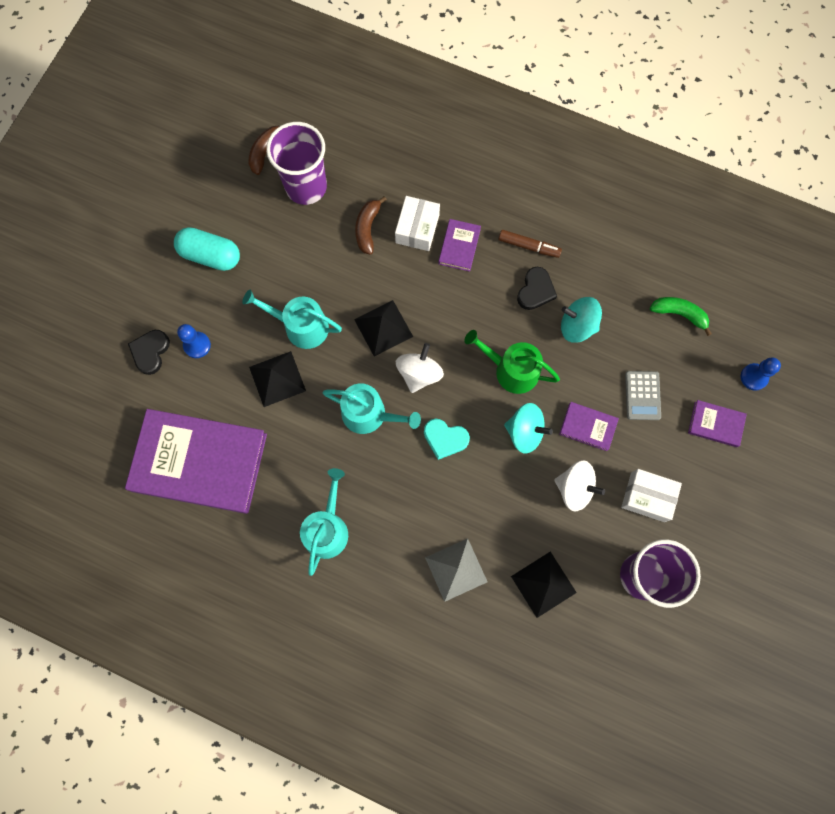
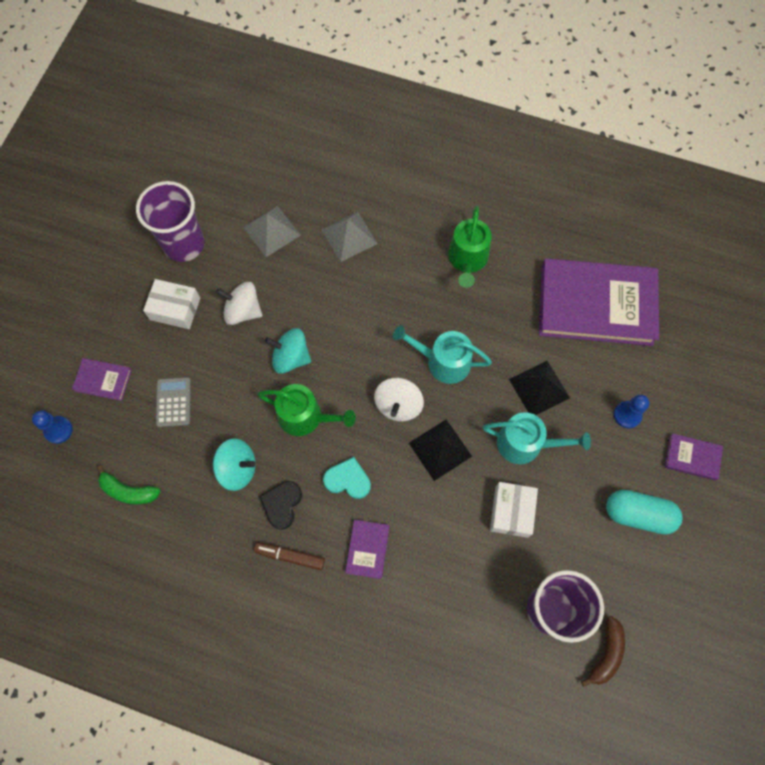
camera: 175 degrees right, 5 degrees down
(150, 352) = (672, 404): black heart -> none
(327, 528) = (467, 259): turquoise watering can -> green watering can
(367, 228) = (472, 562): brown banana -> none
(417, 229) = (416, 567): white box -> white box (511, 512)
(445, 439) = (367, 345): turquoise heart -> turquoise heart (348, 480)
(543, 584) = (271, 231): black pyramid -> grey pyramid
(588, 427) = (229, 367): purple book -> purple book (692, 458)

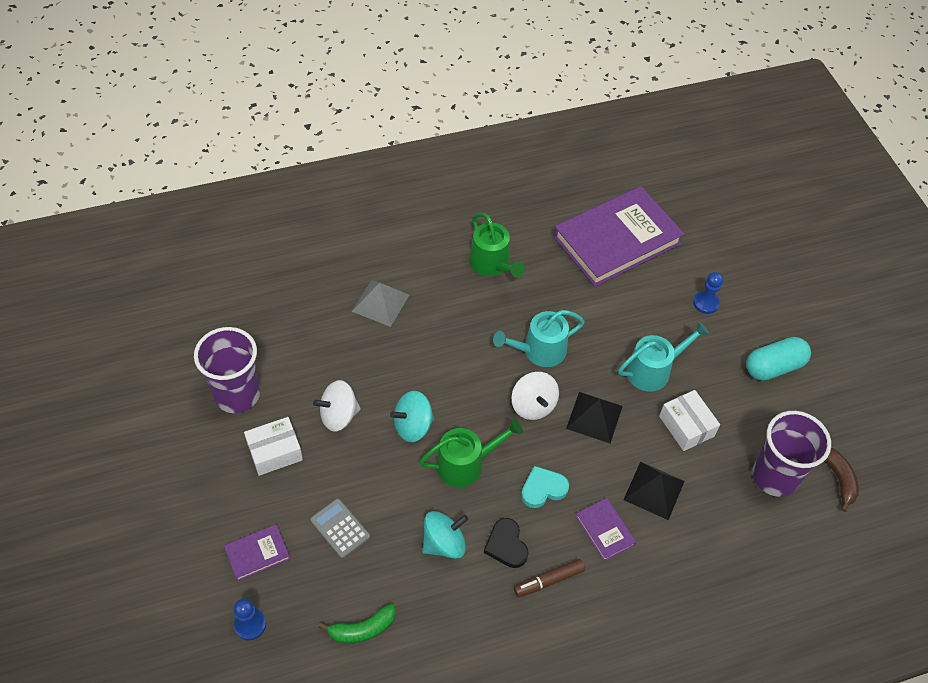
camera: 40 degrees left, 15 degrees down
(271, 231) = (309, 337): grey pyramid -> none
(539, 388) = (628, 324): black pyramid -> black pyramid (654, 490)
(692, 458) = (774, 304): purple book -> none

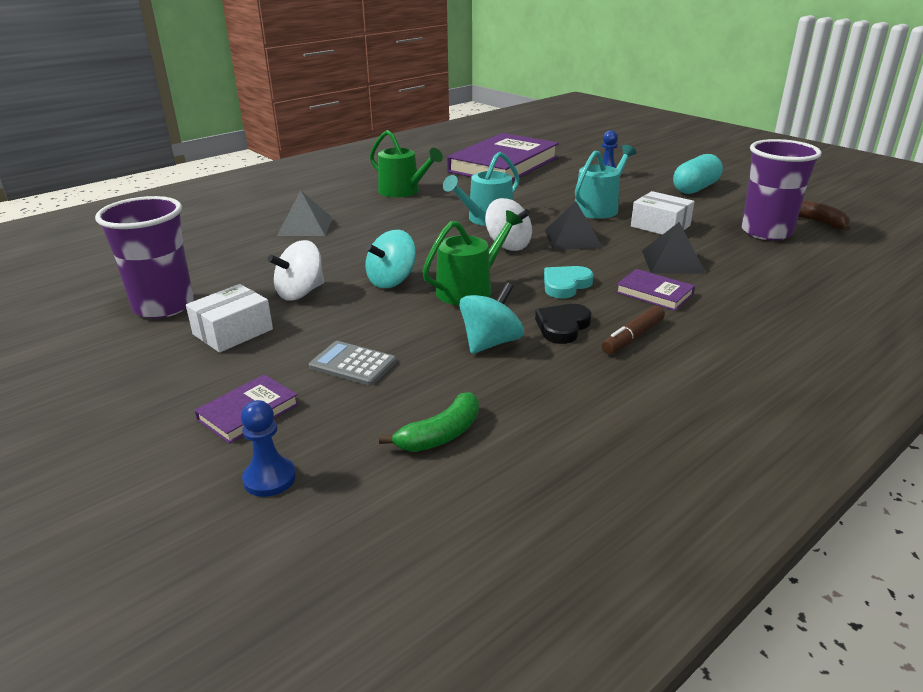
camera: 20 degrees left, 25 degrees down
(506, 545) = (562, 327): black heart -> black heart turned 75 degrees clockwise

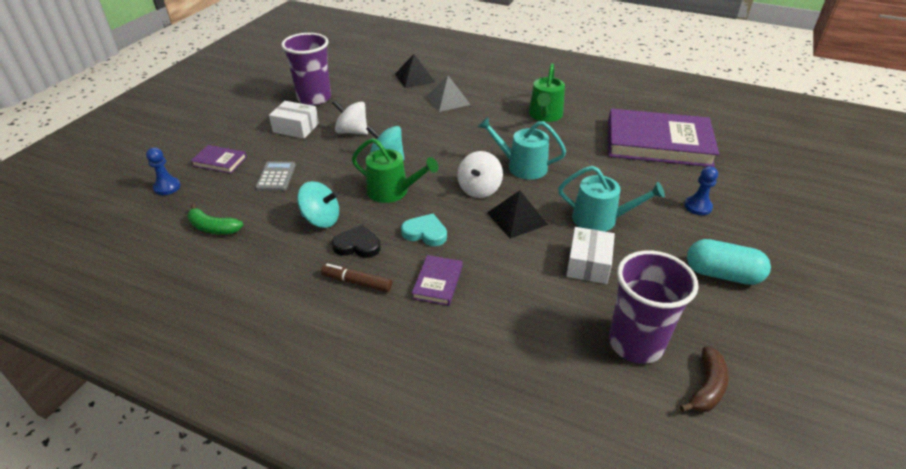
camera: 65 degrees right, 10 degrees up
(673, 261) = (509, 284): black pyramid -> black pyramid (415, 78)

